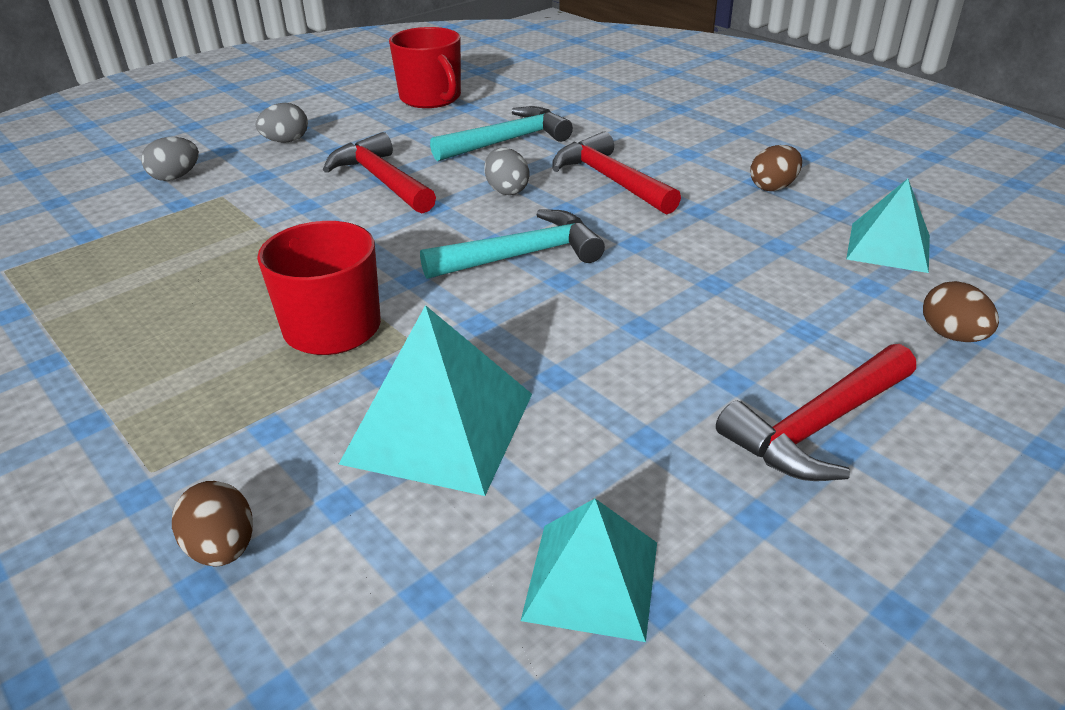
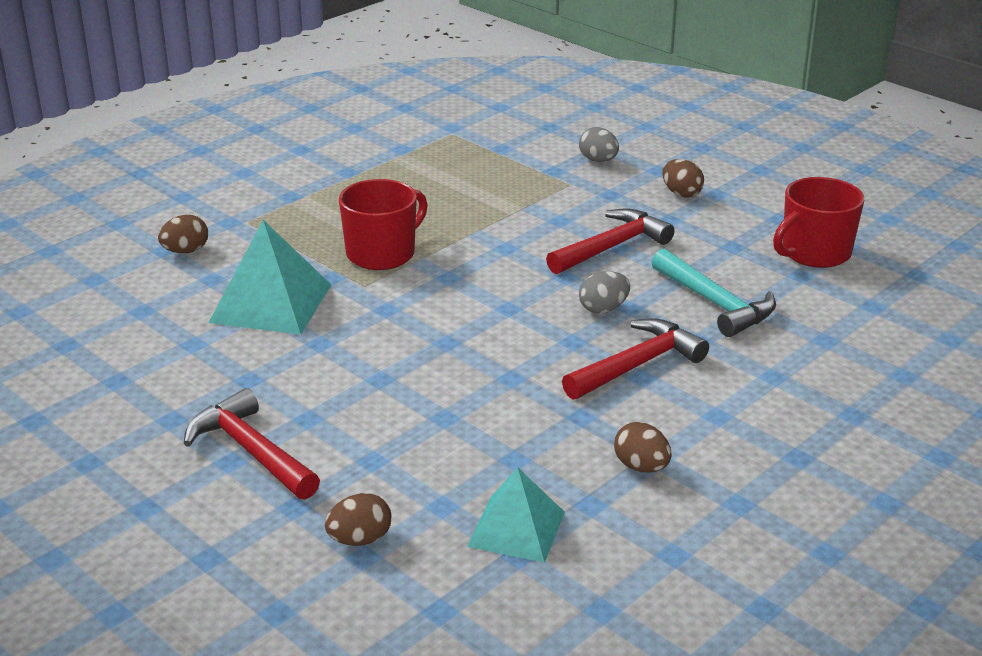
camera: 85 degrees right, 5 degrees down
(286, 141) = (681, 193): grey egg -> brown egg
(522, 255) = (484, 322): turquoise hammer -> none
(591, 579) = (137, 359): turquoise pyramid -> none

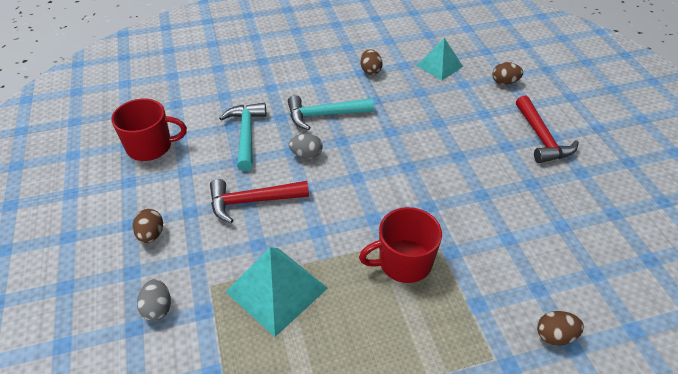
camera: 150 degrees left, 15 degrees up
(271, 303) = (501, 242): turquoise pyramid -> turquoise pyramid (276, 290)
(637, 365) = (324, 115): red hammer -> turquoise hammer

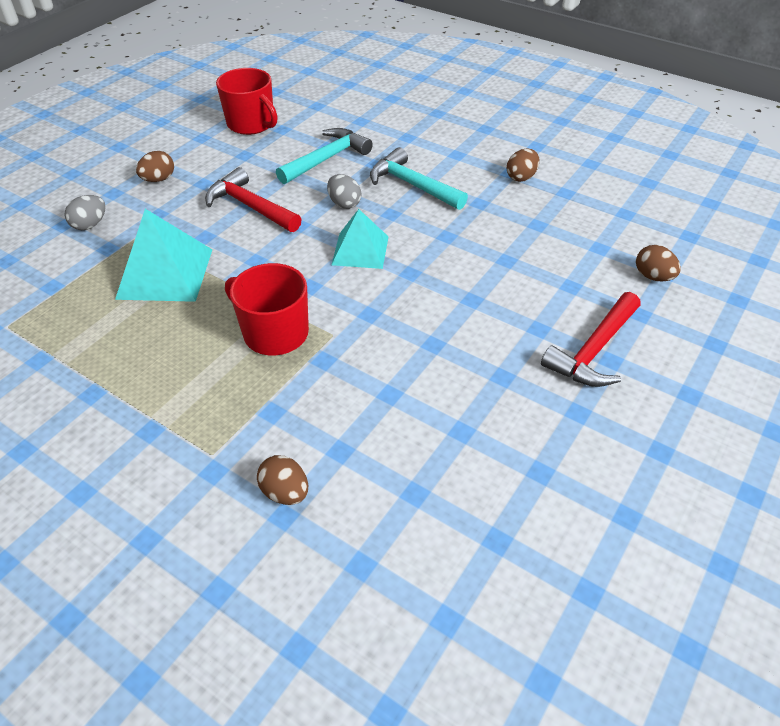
camera: 50 degrees right, 0 degrees up
(439, 66) = (604, 216): turquoise pyramid -> turquoise pyramid (360, 250)

